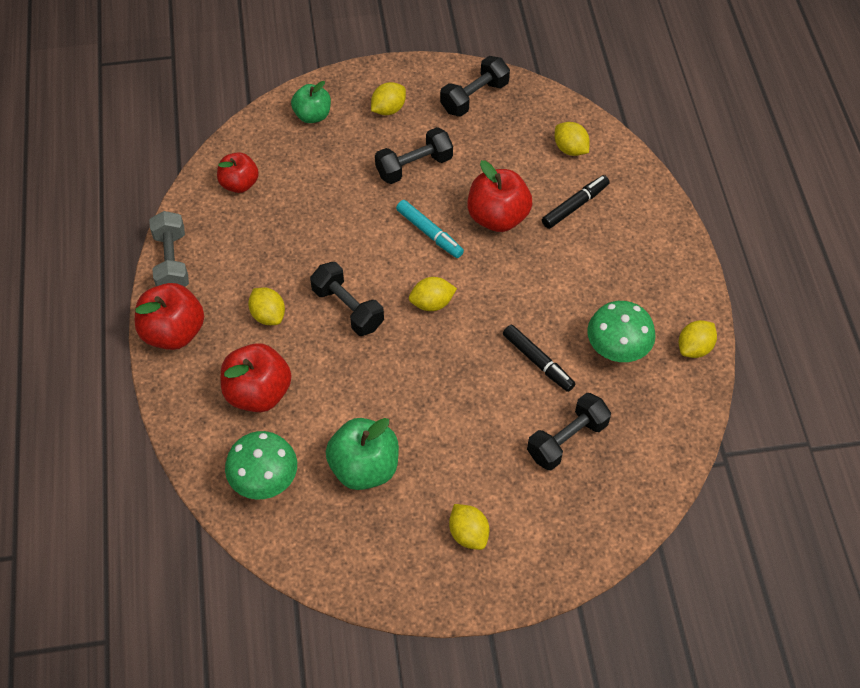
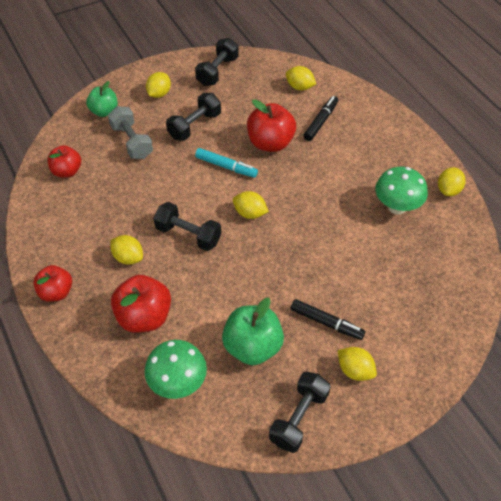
camera: 20 degrees left, 5 degrees down
(172, 261) = (34, 241): grey dumbbell -> grey dumbbell (132, 142)
(174, 332) = (56, 292): red apple -> red apple, size x0.65
(432, 303) = (250, 213): yellow lemon -> yellow lemon turned 60 degrees clockwise
(538, 361) = (346, 231): black marker -> black marker (326, 323)
(567, 440) = (393, 279): black dumbbell -> black dumbbell (299, 418)

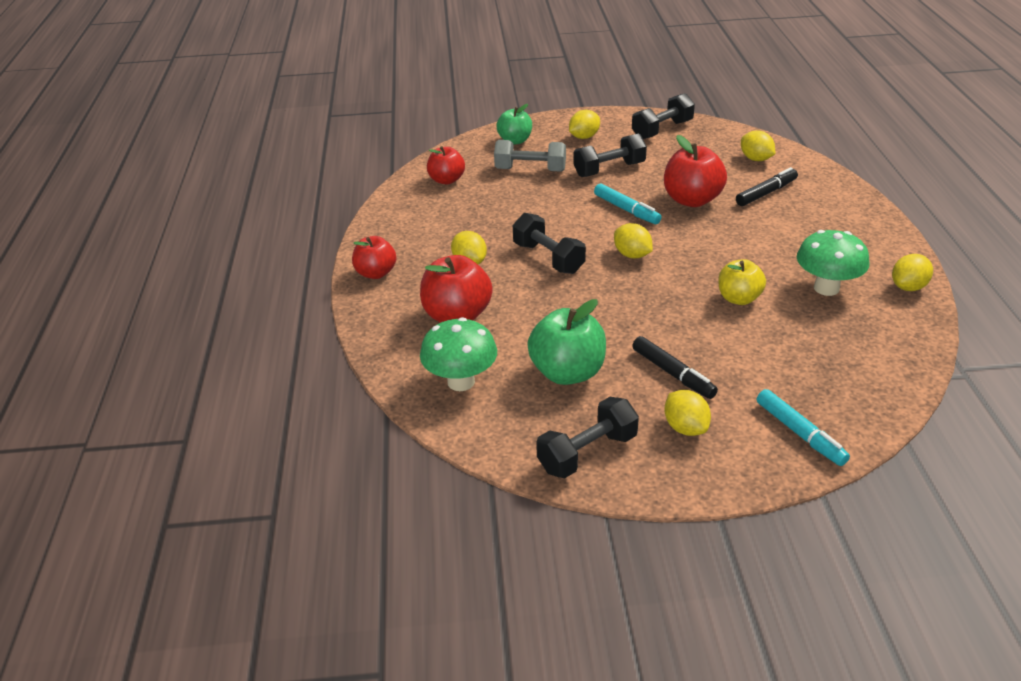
camera: 25 degrees right, 15 degrees down
(132, 142) = (530, 170): grey dumbbell -> grey dumbbell turned 75 degrees counterclockwise
(342, 235) = (738, 298): none -> yellow apple
(429, 349) = (799, 433): none -> turquoise marker

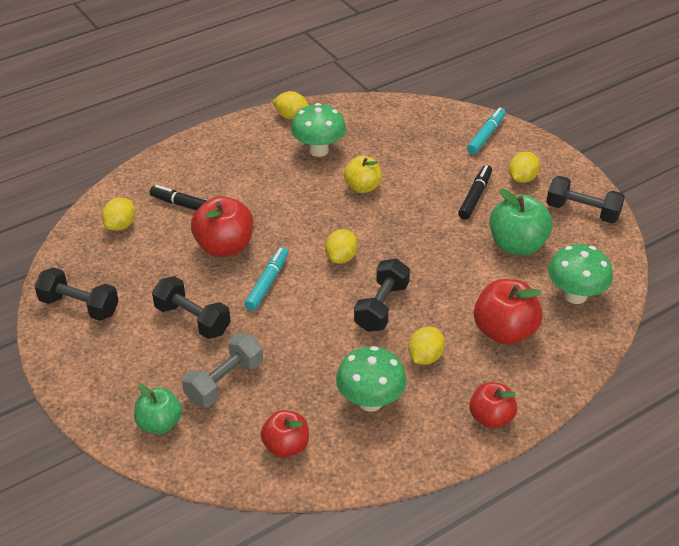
camera: 120 degrees left, 5 degrees up
(450, 223) = (370, 401): none -> green mushroom
(530, 170) = (224, 382): grey dumbbell -> grey dumbbell turned 60 degrees clockwise
(584, 137) = (123, 365): yellow lemon -> none

